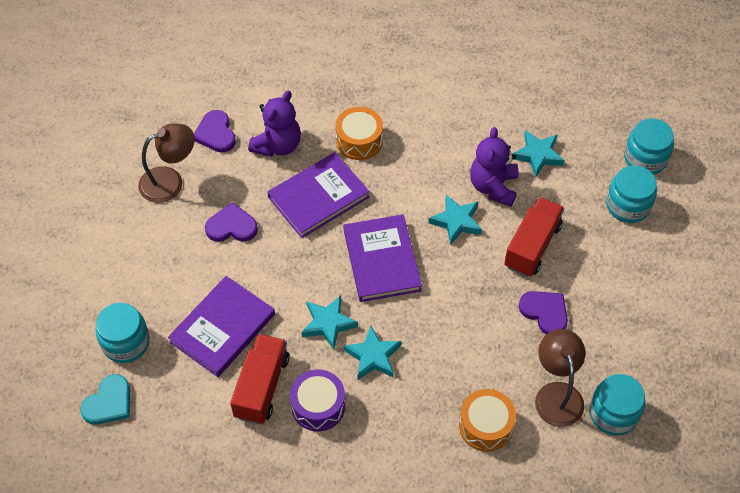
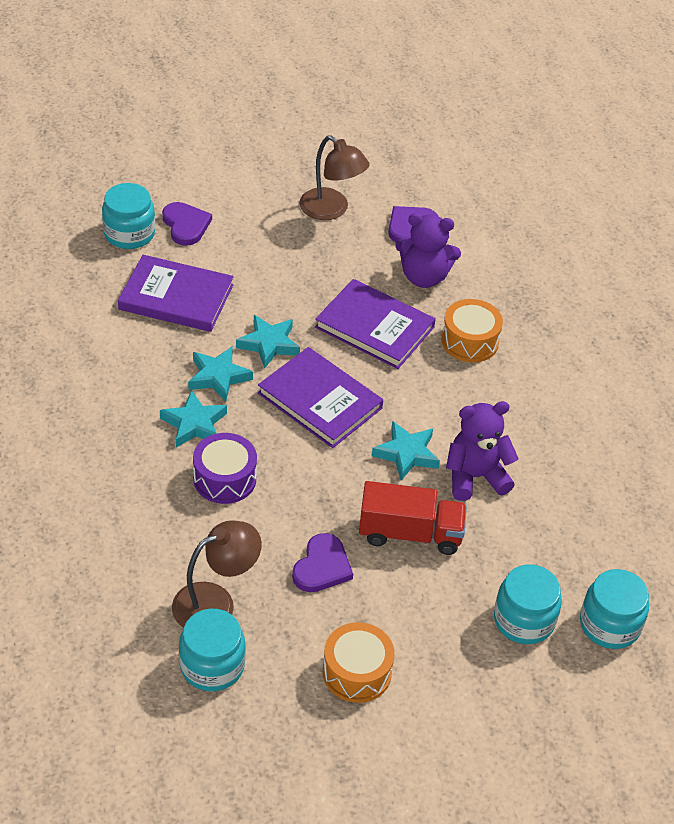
camera: 65 degrees right, 10 degrees down
(109, 402) = (59, 241): turquoise heart -> none
(231, 226) = (301, 270): purple heart -> purple heart (186, 225)
(262, 387) = (121, 345): red truck -> none
(318, 406) = (116, 395): purple drum -> purple drum (224, 479)
(381, 260) = (320, 400): purple book -> purple book turned 75 degrees clockwise
(485, 426) = (147, 544): orange drum -> orange drum (357, 672)
(538, 155) = (547, 510): turquoise star -> turquoise star (269, 344)

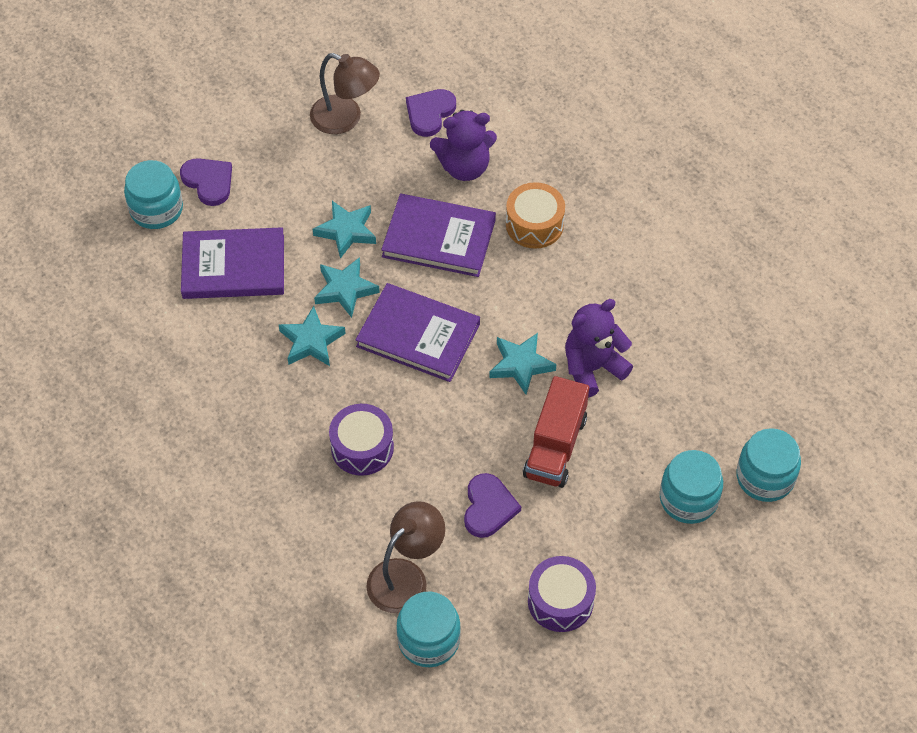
camera: 15 degrees left, 10 degrees up
(194, 424) = (309, 399): turquoise star -> turquoise star (346, 231)
(357, 672) = (560, 601): orange drum -> purple drum
(410, 533) = (555, 446): red truck -> red truck turned 120 degrees clockwise

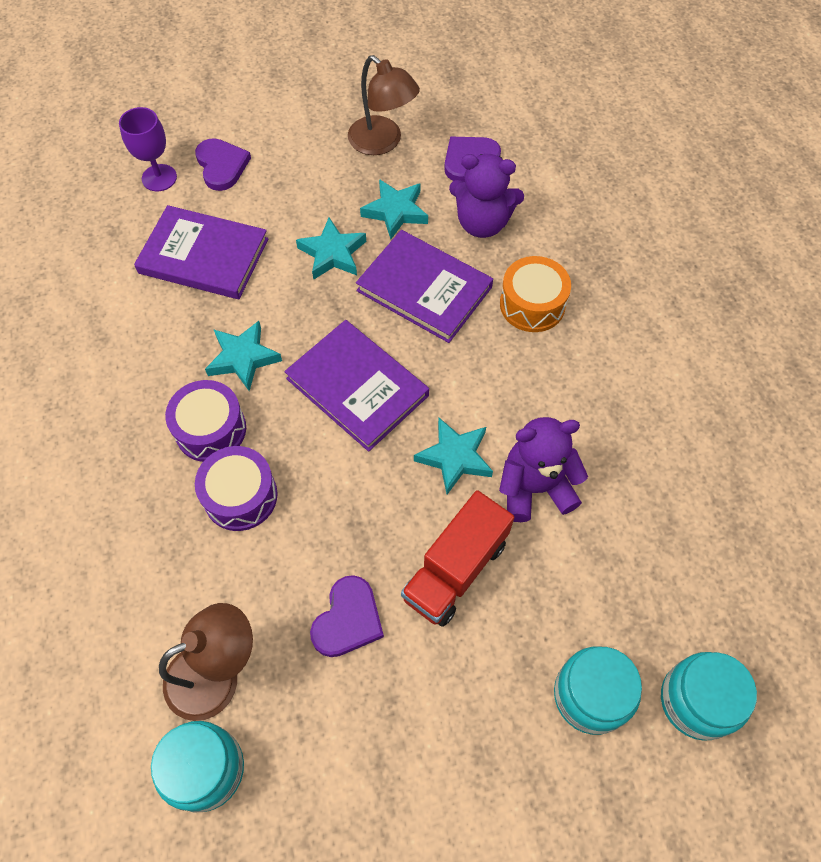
camera: 20 degrees right, 5 degrees up
(156, 209) = (159, 178): turquoise jar -> purple goblet
(345, 289) = (303, 314): turquoise star -> turquoise star (395, 211)
(560, 601) = (382, 777): purple drum -> purple drum (210, 429)

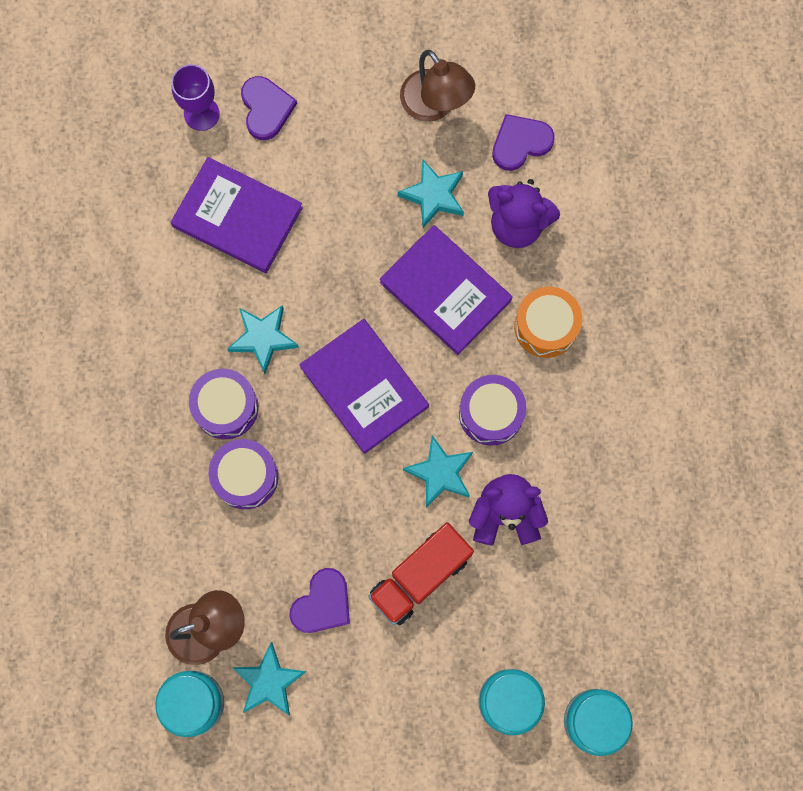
camera: 10 degrees right, 15 degrees up
(332, 253) = (363, 235): turquoise star -> turquoise star (269, 681)
(495, 391) = (491, 413): none -> purple drum

